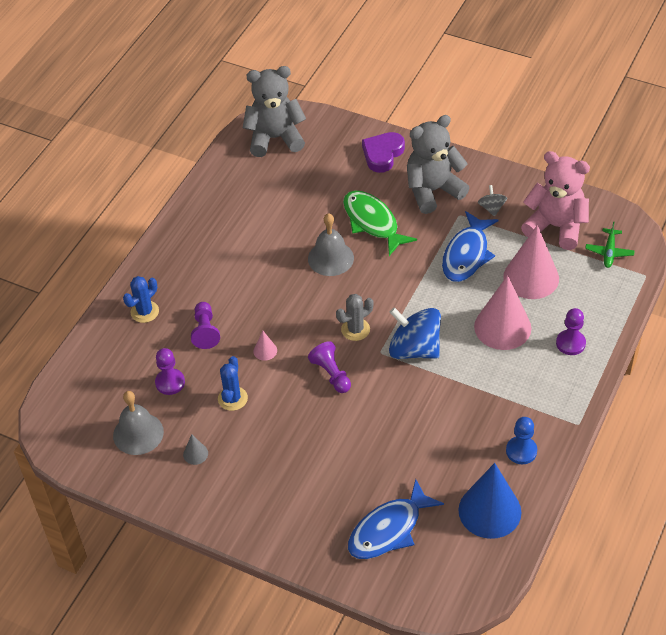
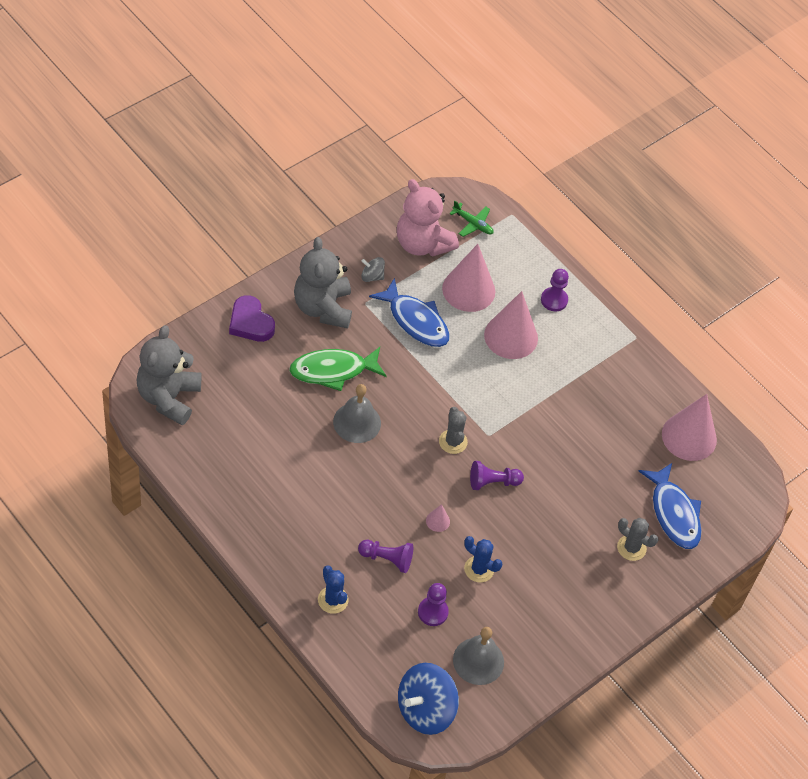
camera: 75 degrees left, 5 degrees up
(195, 454) = (525, 623): grey cone -> none
(326, 508) = (631, 548): none -> grey cactus
(414, 349) = (499, 409): blue spinning top -> blue spinning top (425, 709)
(489, 511) = (689, 437): blue cone -> pink cone
(521, 451) = (643, 387): blue pawn -> none
(556, 227) = (422, 244): pink teddy bear -> pink teddy bear turned 90 degrees counterclockwise

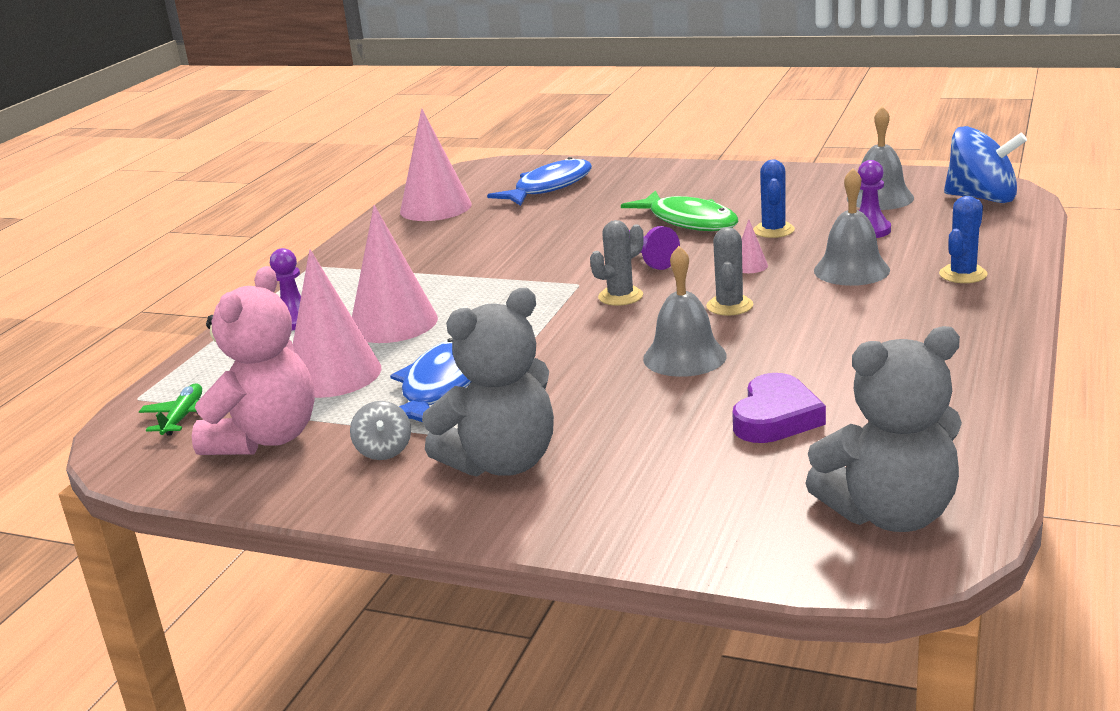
camera: 110 degrees left, 30 degrees down
(250, 323) = (620, 511): purple heart -> purple heart (776, 417)
(333, 370) = (619, 406): green fish -> green fish (689, 221)
(387, 559) = (851, 270): purple pawn -> grey bell
(631, 548) = (622, 189): grey cactus -> grey cactus (729, 306)

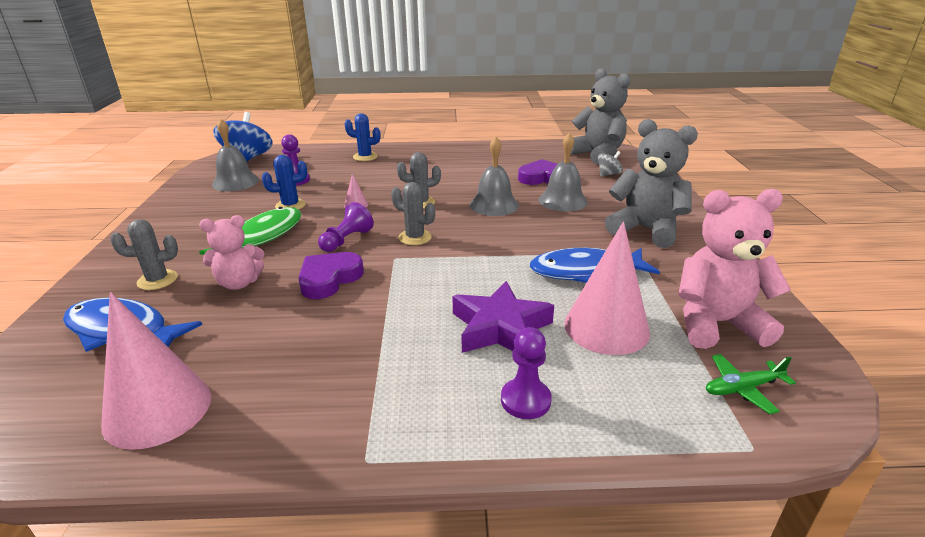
camera: 115 degrees left, 5 degrees up
(384, 450) = (675, 269): grey spinning top -> grey spinning top (608, 174)
(393, 323) = (500, 328): pink cone -> purple star
(561, 253) = (329, 279): none -> purple heart
(590, 218) = (239, 283): none -> pink teddy bear
(626, 188) = (157, 280): none -> grey cactus
(851, 270) = (361, 179): grey bell -> grey bell (562, 200)

